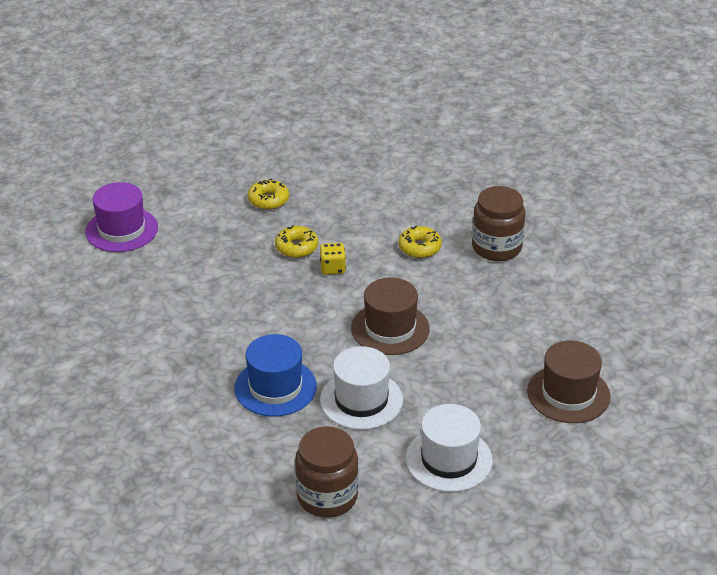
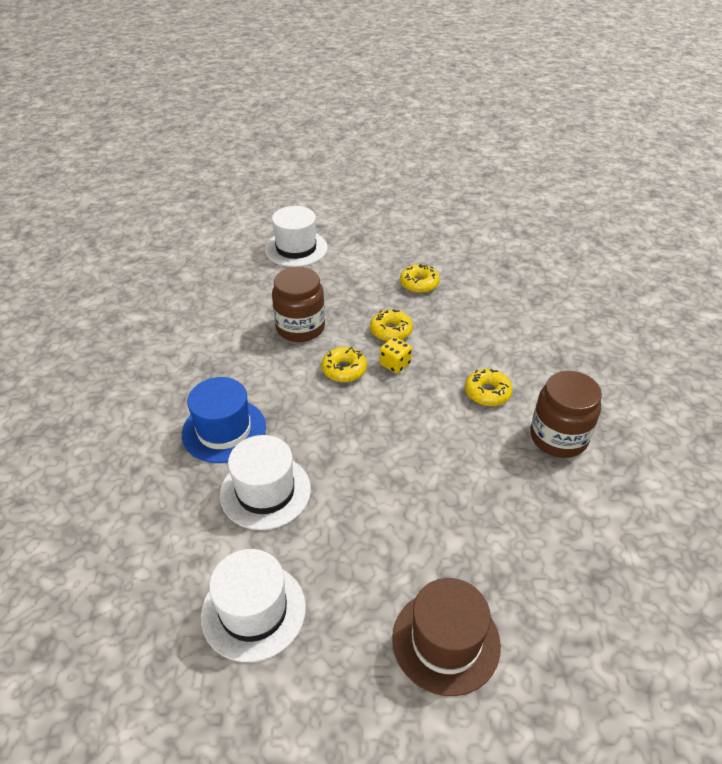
camera: 45 degrees right, 5 degrees up
(122, 230) = (296, 248): purple hat -> white hat
(302, 294) = (344, 370): none -> yellow donut
(327, 496) = (124, 557): brown jar -> brown jar (300, 327)
(390, 328) = (371, 446): brown hat -> none

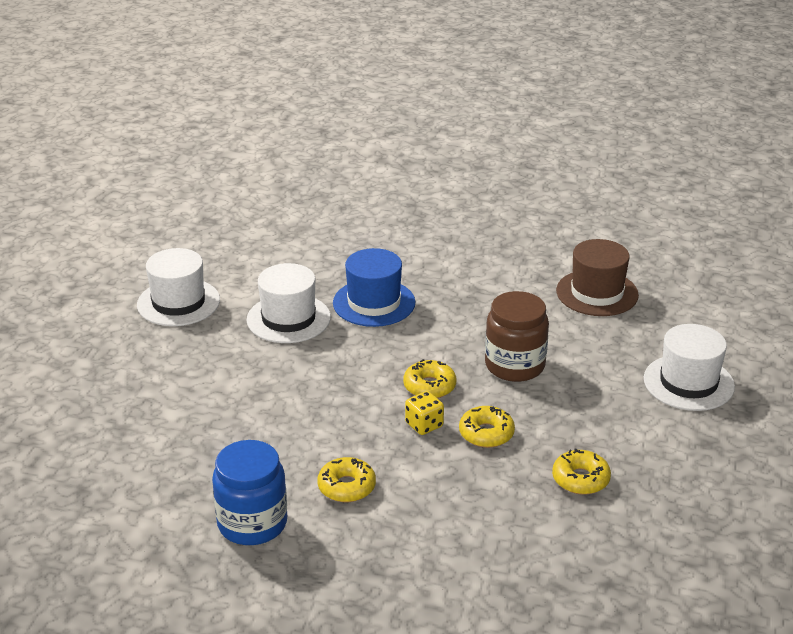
camera: 105 degrees right, 10 degrees down
(446, 641) = (90, 388): brown hat -> brown hat (597, 293)
(558, 437) = (252, 523): brown jar -> blue jar

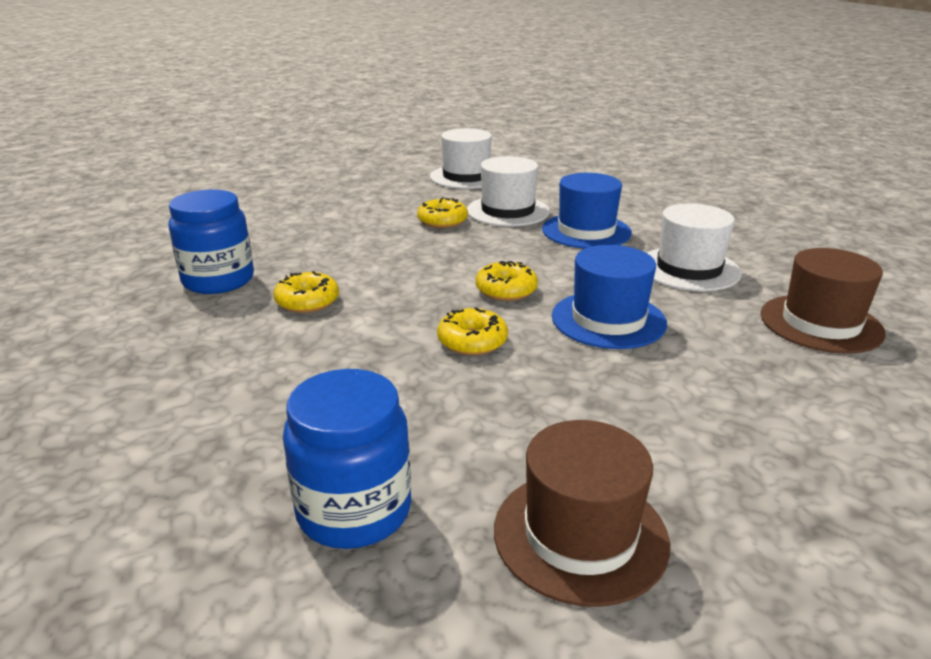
camera: 55 degrees right, 5 degrees down
(424, 425) = (443, 306): yellow dice -> none
(515, 365) = (608, 320): brown jar -> blue hat
(580, 479) = (465, 427): yellow donut -> yellow donut (442, 221)
(621, 550) = (354, 510): none -> blue jar
(688, 383) = (778, 447): white hat -> white hat (689, 269)
(699, 481) = (580, 535): none -> brown hat

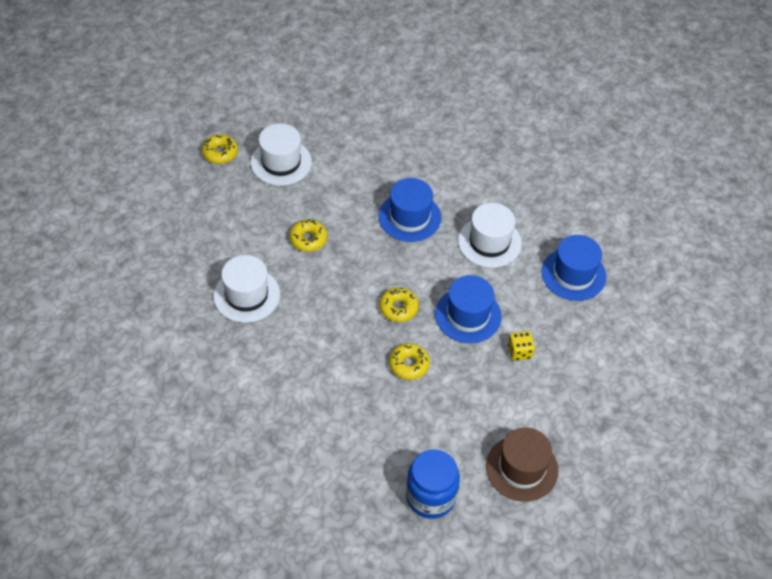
camera: 30 degrees left, 25 degrees up
(218, 280) = (220, 369): blue jar -> none
(307, 301) = (293, 367): yellow donut -> yellow donut (220, 153)
(508, 211) = (344, 207): white hat -> white hat (246, 295)
(675, 377) = (519, 352): none -> yellow dice
(820, 323) = (573, 274): brown hat -> blue hat

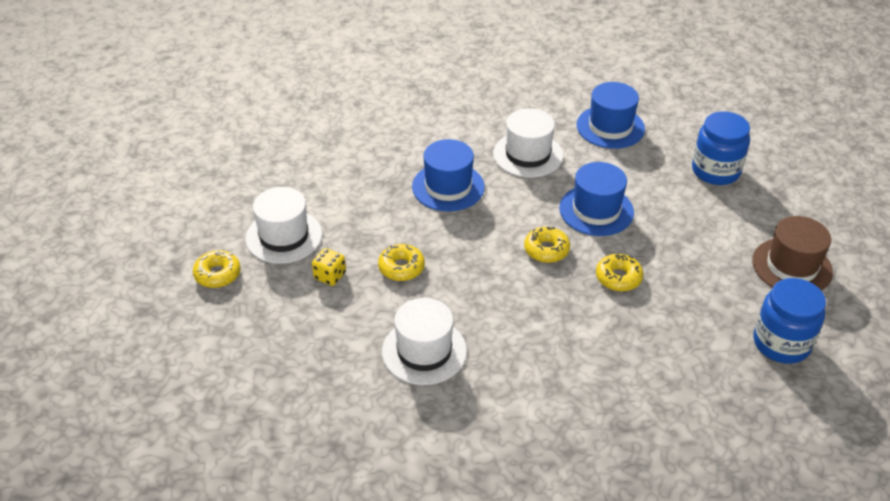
camera: 50 degrees left, 10 degrees down
(519, 352) = (664, 201): yellow dice -> yellow dice (330, 276)
(588, 367) = (715, 171): none -> blue jar

